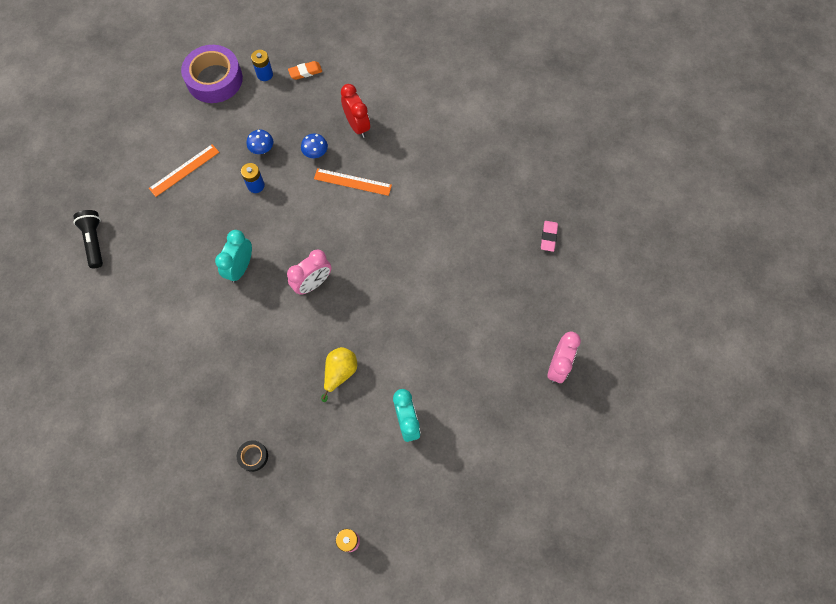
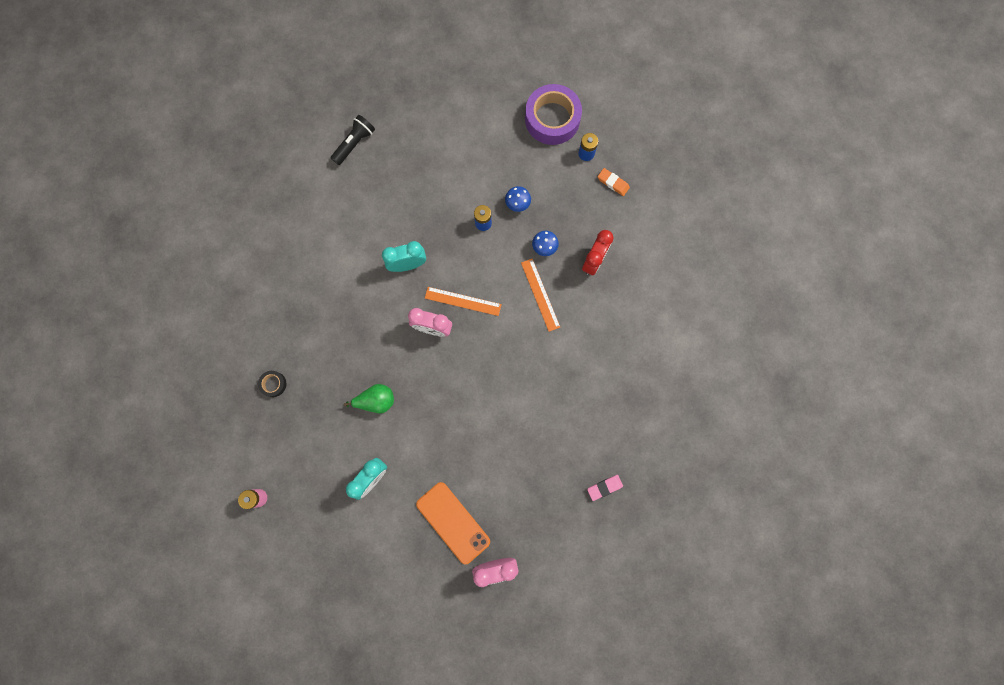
camera: 55 degrees right, 10 degrees up
(184, 170) = (457, 160): orange ruler -> orange ruler (463, 301)
(340, 373) = (376, 400): yellow pear -> green pear
(495, 376) = (453, 522): none -> orange phone

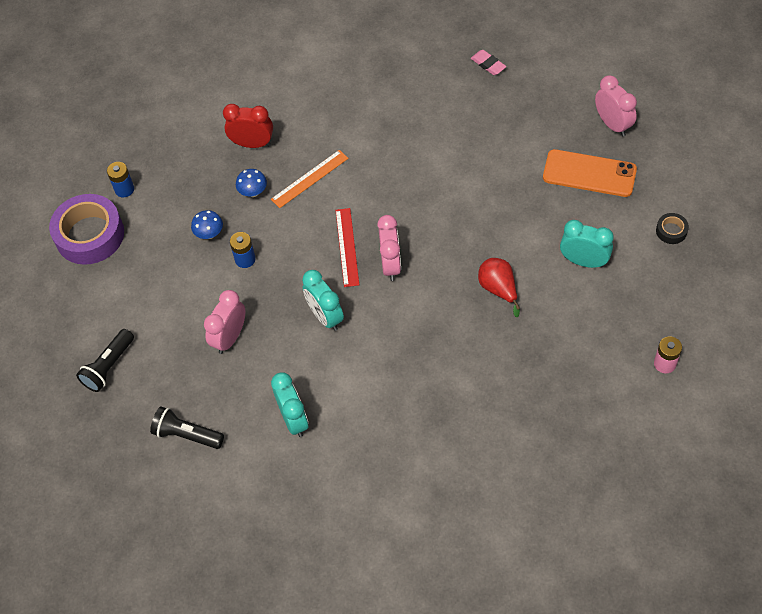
camera: 105 degrees left, 20 degrees down
(273, 384) = (530, 402): black tape -> black tape (671, 231)
(334, 216) = (293, 419): none -> turquoise clock
(376, 400) = (498, 289): green pear -> red pear
(419, 193) = (230, 337): none -> pink clock
(431, 106) = (109, 366): none -> black flashlight
(453, 522) = (589, 173): orange phone -> orange phone turned 75 degrees clockwise
(463, 301) = (347, 247): orange ruler -> red ruler
(613, 183) = (153, 154): orange eraser -> none

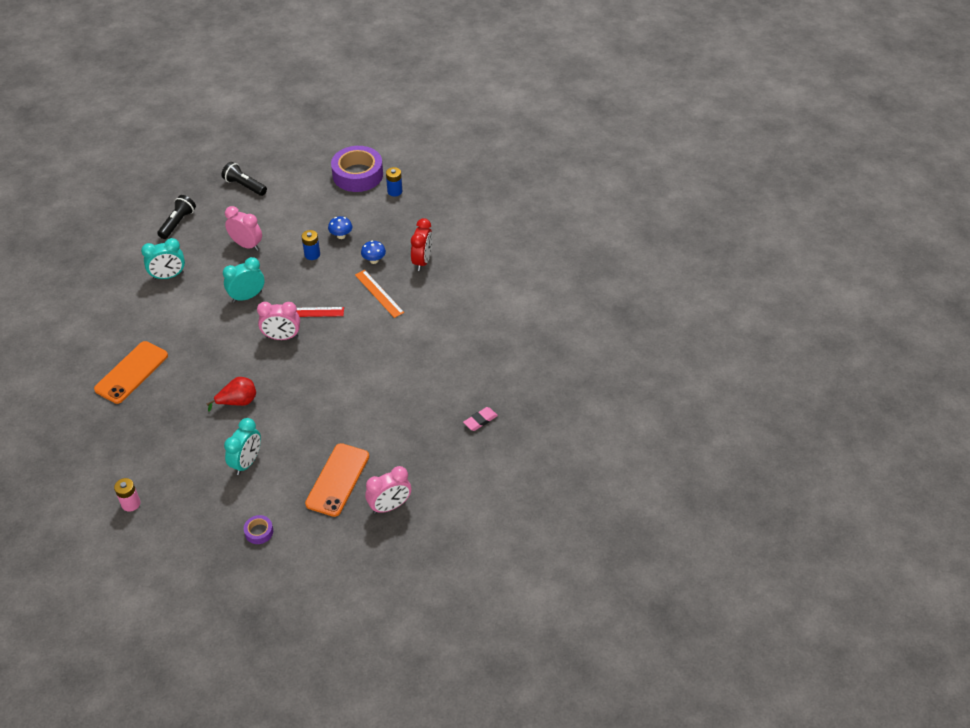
camera: 90 degrees right, 10 degrees down
(469, 418) = (131, 372): none -> orange phone
(671, 231) = (259, 532): black tape -> purple tape

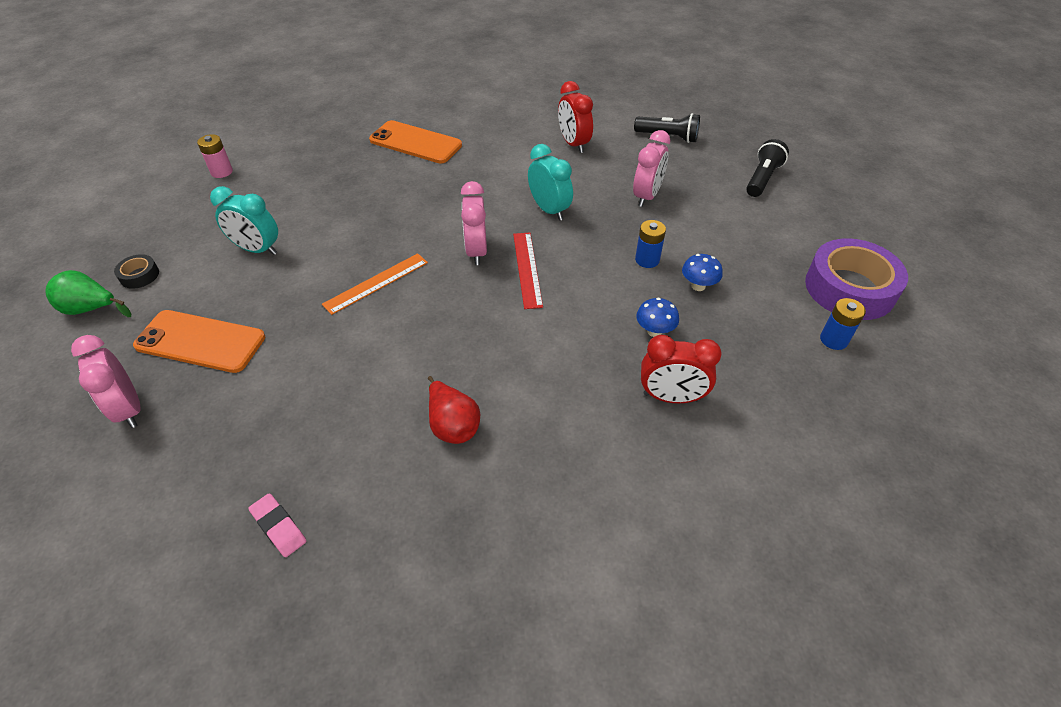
camera: 85 degrees right, 0 degrees up
(168, 276) = (573, 144): turquoise clock -> red clock
(238, 402) = (361, 228): red pear -> red pear (452, 425)
(259, 532) = (139, 275): purple tape -> black tape
(290, 553) = (91, 309): none -> green pear
(379, 293) = (580, 346): orange ruler -> orange ruler (376, 283)

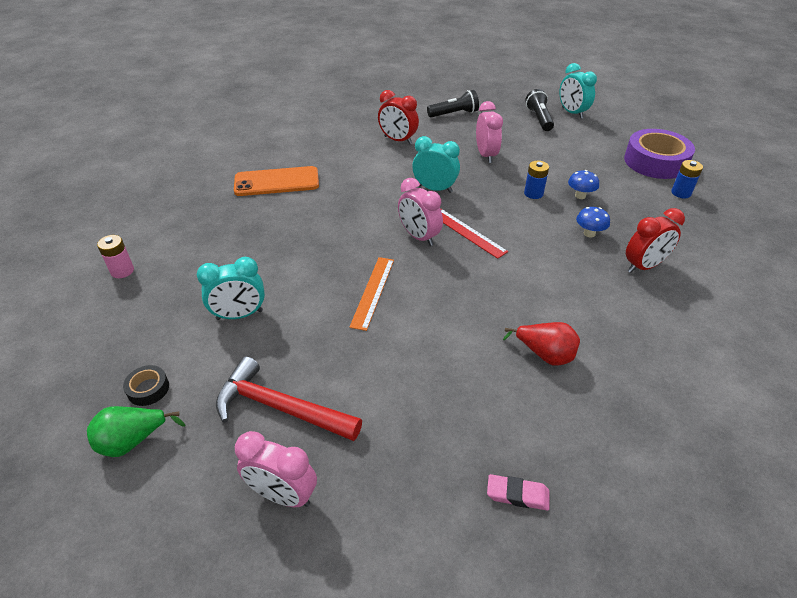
camera: 35 degrees left, 5 degrees down
(200, 341) = (280, 408): orange phone -> red hammer
(815, 186) = (572, 113): none -> turquoise clock

